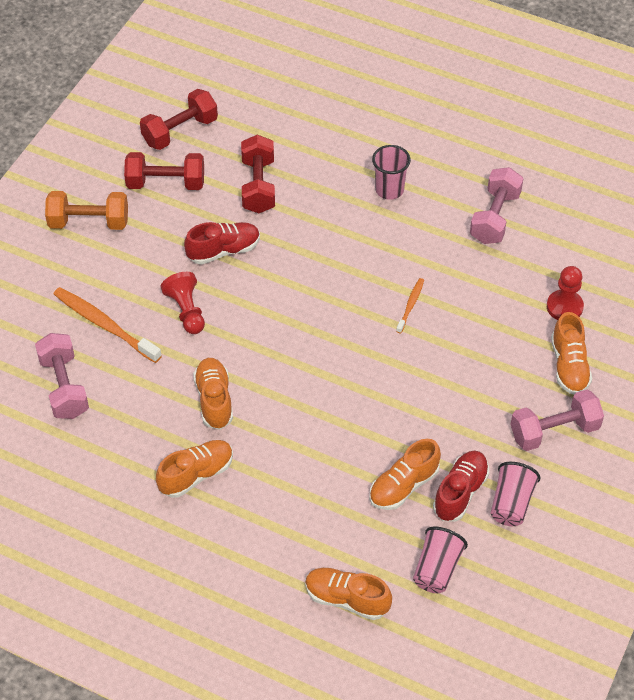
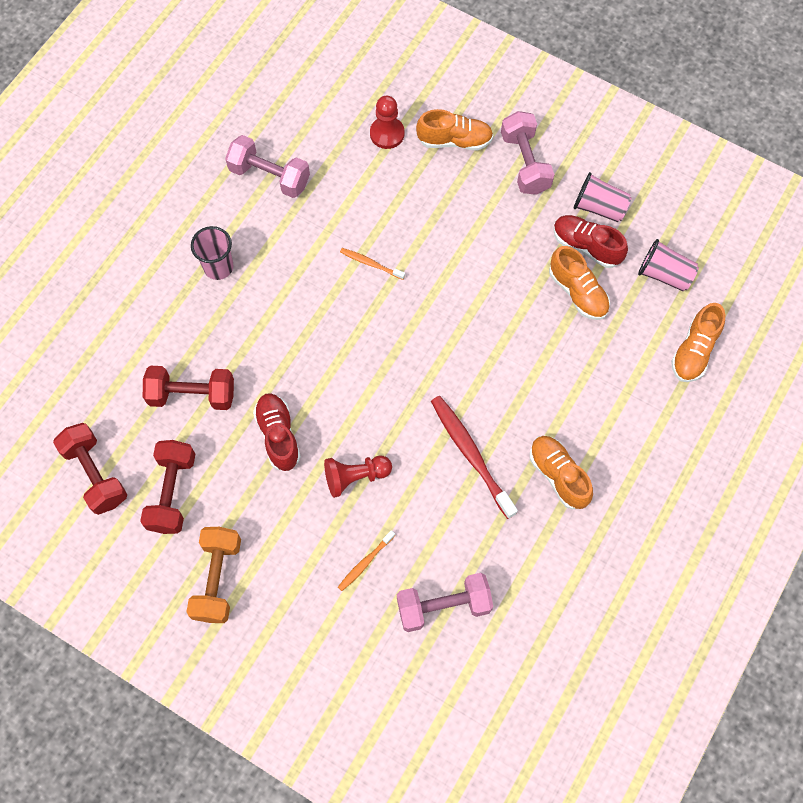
camera: 85 degrees left, 15 degrees up
(104, 325) = (365, 563): orange toothbrush -> orange toothbrush, size x0.52
(214, 400) = (471, 454): orange shoe -> red toothbrush

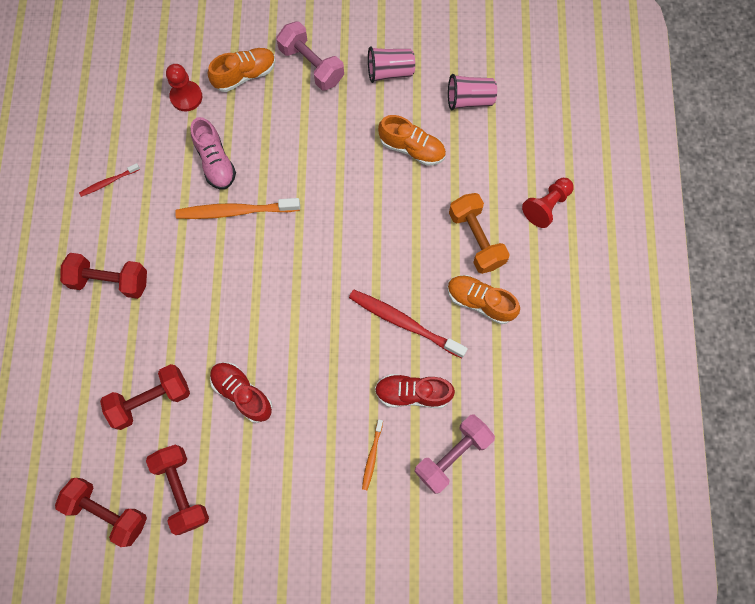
camera: 30 degrees left, 5 degrees up
(217, 579) = (261, 539): orange dumbbell -> orange dumbbell (476, 239)
(218, 267) = (110, 281): pink cup -> red dumbbell
(269, 176) = (108, 182): pink dumbbell -> red toothbrush
(355, 477) = (324, 392): red pawn -> red pawn (546, 206)
(370, 263) = (235, 211): orange toothbrush -> orange toothbrush, size x1.92
(379, 208) = (215, 162): none -> pink shoe
(586, 246) = (398, 108): red shoe -> red shoe (412, 393)
(694, 351) = (525, 148): orange shoe -> none

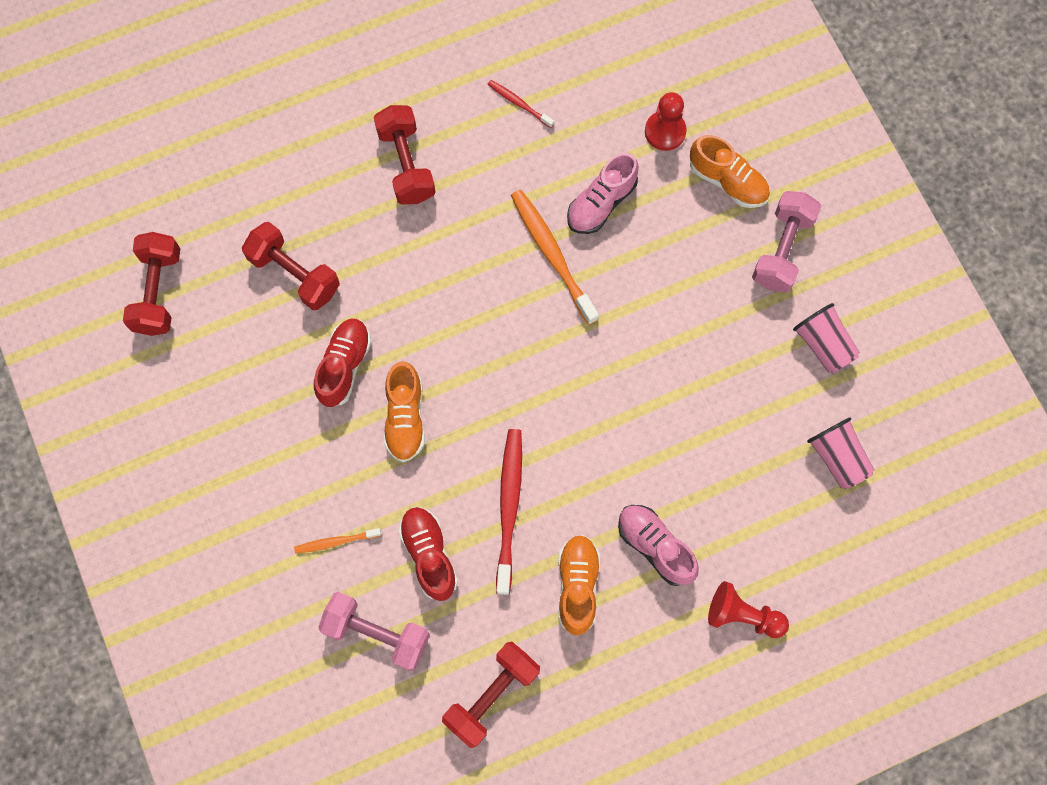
camera: 65 degrees right, 0 degrees up
(182, 490) = (212, 355): red dumbbell -> red dumbbell (492, 695)
(412, 148) = (735, 417): orange shoe -> orange shoe (405, 418)
(476, 239) = (655, 546): orange dumbbell -> pink shoe

